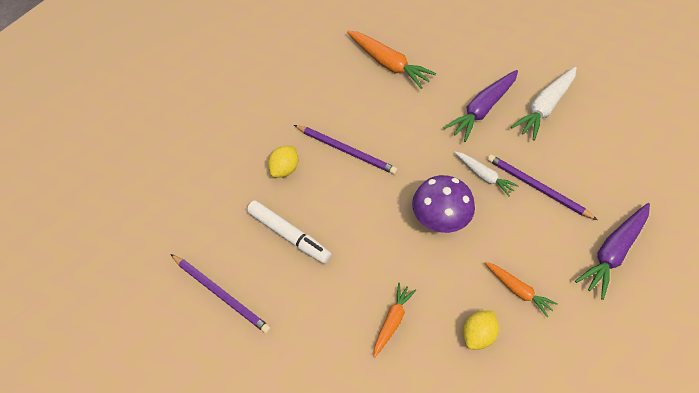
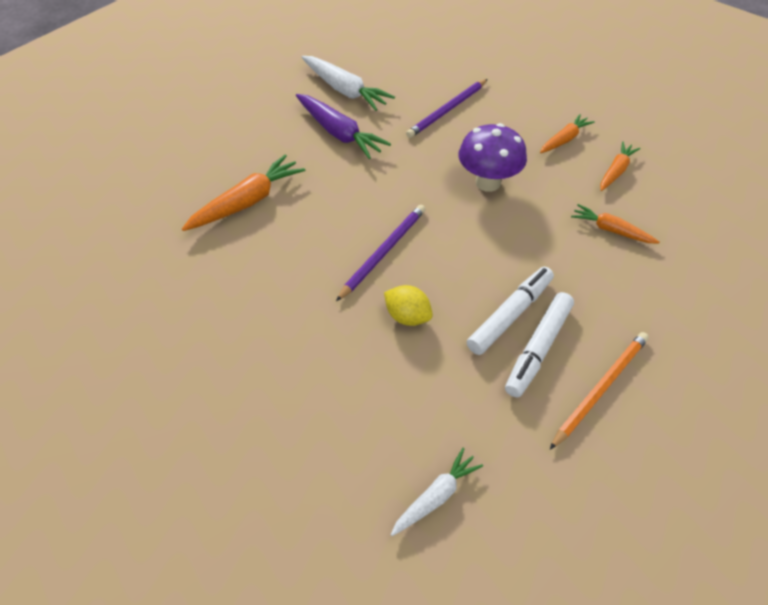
camera: 85 degrees left, 5 degrees down
(221, 294) = (600, 388): purple pencil -> orange pencil
(257, 254) = (538, 349): none -> white marker
(478, 335) = (616, 171): yellow lemon -> orange carrot
(484, 176) = (430, 144): white carrot -> white carrot (436, 496)
(613, 252) = (519, 78): purple carrot -> none

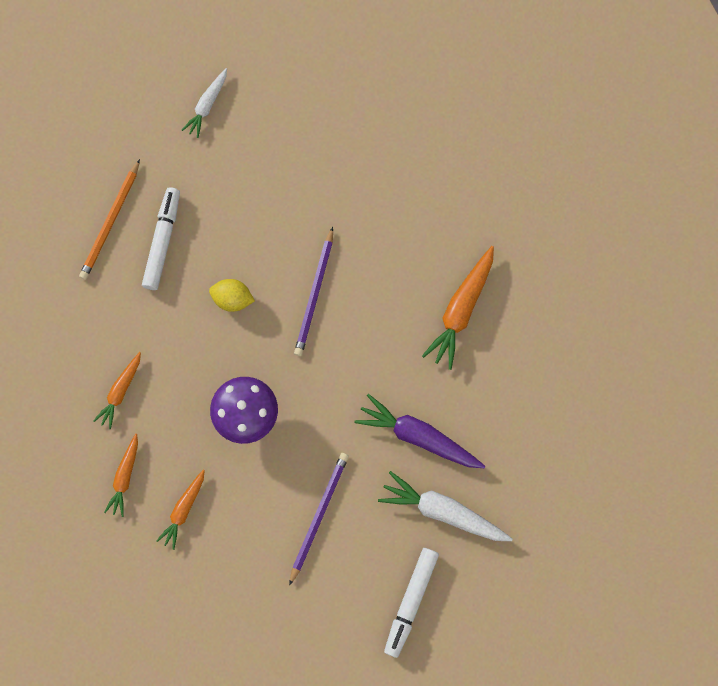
camera: 160 degrees right, 25 degrees up
(407, 317) = (271, 236): yellow lemon -> yellow lemon (232, 299)
(510, 315) = (191, 265): white marker -> white marker (411, 602)
(611, 230) = (120, 391): orange carrot -> orange carrot turned 105 degrees clockwise

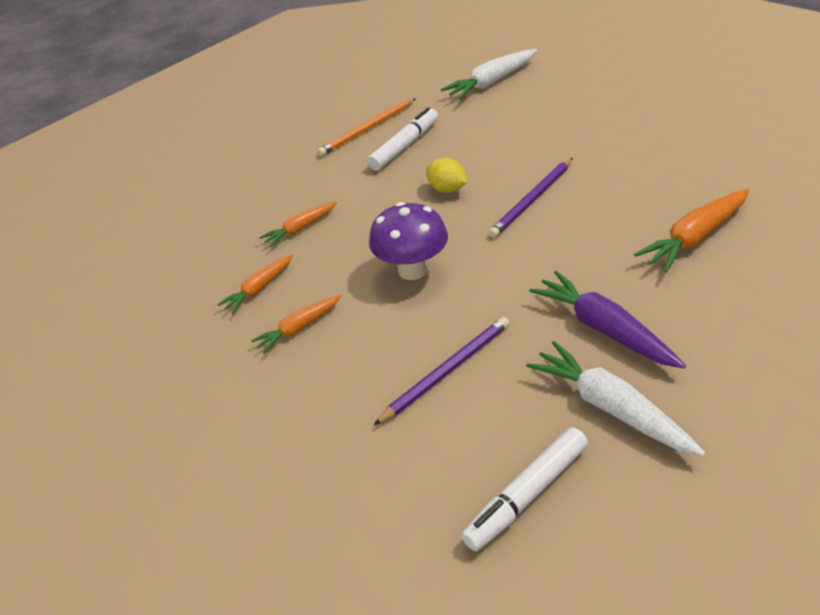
camera: 30 degrees right, 35 degrees down
(207, 105) = (491, 82): white carrot -> white carrot, size x1.64

